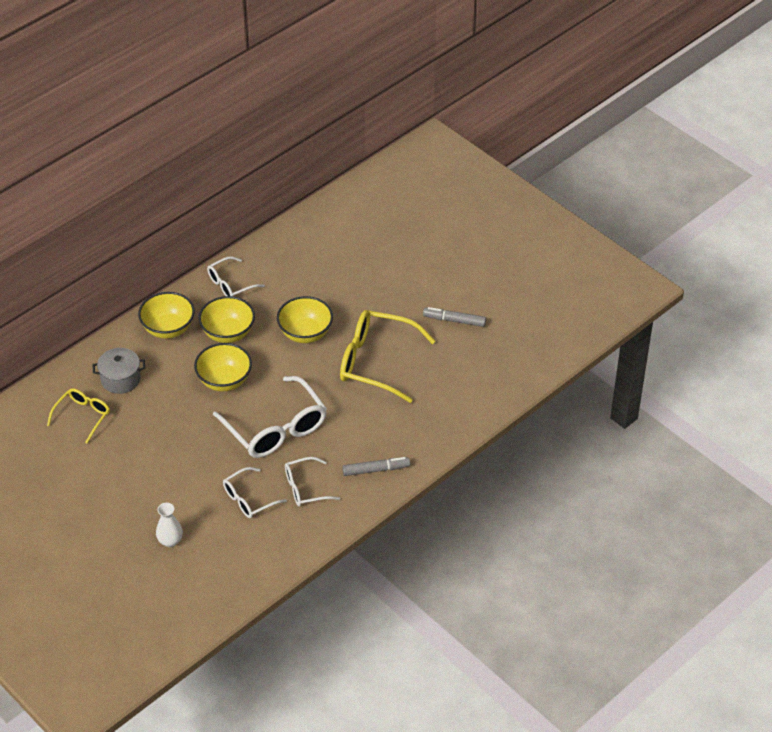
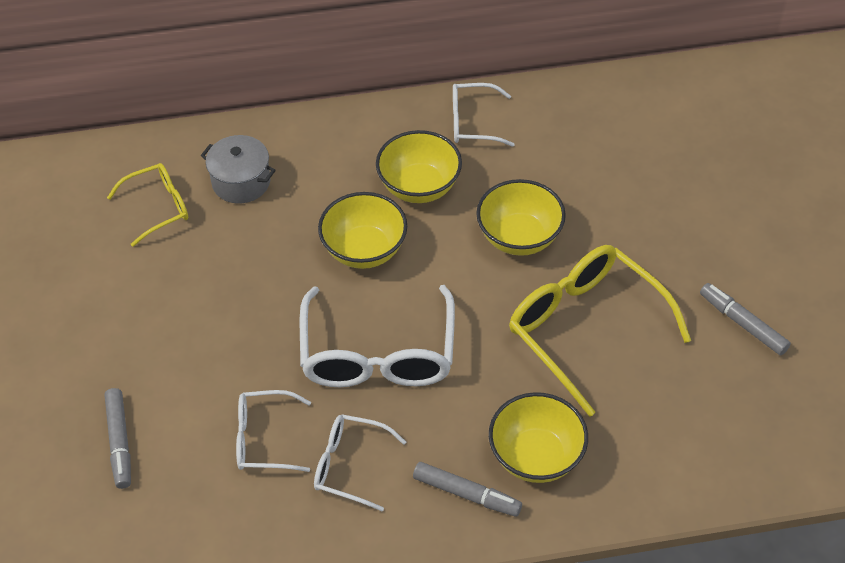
camera: 35 degrees right, 5 degrees up
(168, 329) = (350, 144): yellow bowl -> yellow bowl (536, 456)
(170, 541) = (120, 441): white vase -> grey marker

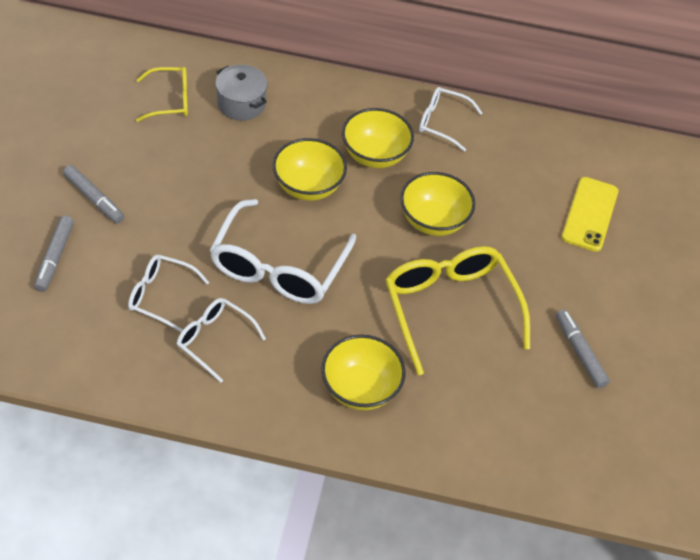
camera: 15 degrees right, 0 degrees up
(466, 493) = (292, 395): grey marker -> grey marker (94, 198)
(678, 167) = (590, 214): none -> yellow phone

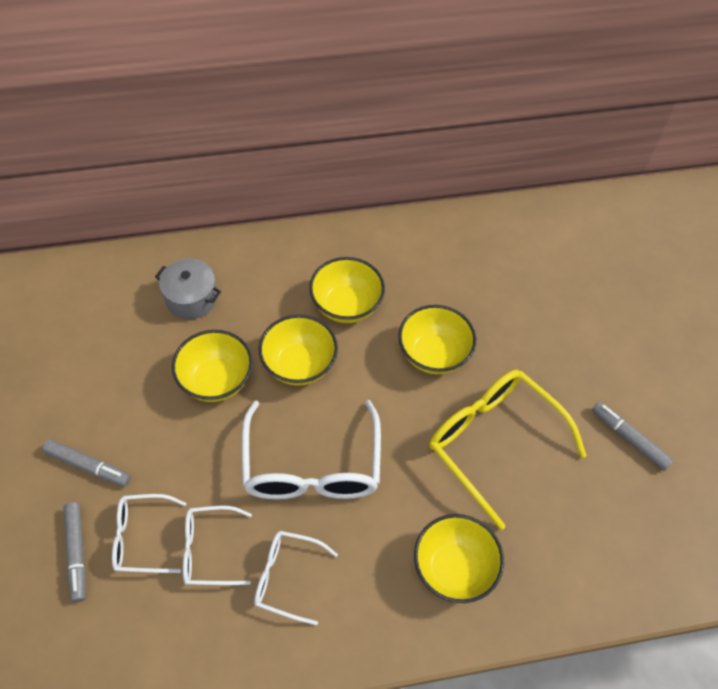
camera: 20 degrees left, 5 degrees up
(170, 100) = (118, 322): yellow glasses -> none
(230, 173) = (216, 380): none -> yellow bowl
(442, 122) = (391, 246): white glasses -> white glasses (141, 538)
(590, 214) = (567, 291): yellow phone -> none

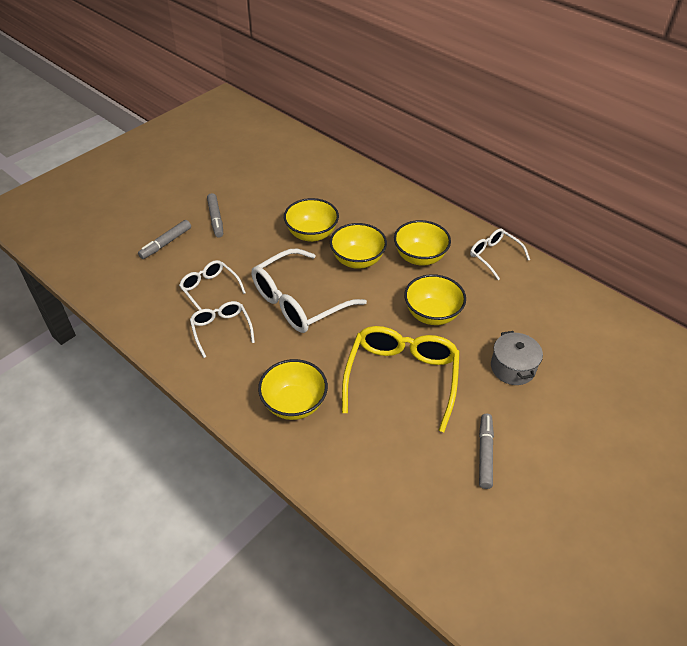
camera: 55 degrees right, 10 degrees down
(141, 538) = (194, 260): white glasses -> white glasses (494, 256)
(191, 298) = (351, 196): grey pot -> grey pot (512, 368)

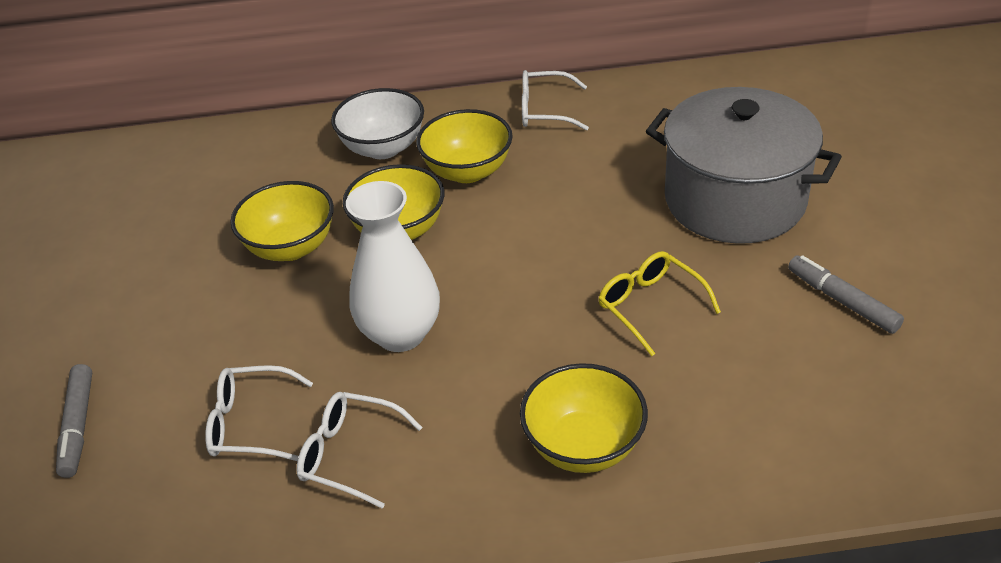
camera: 45 degrees left, 5 degrees down
(216, 219) = (113, 334): grey marker -> none
(298, 302) = (400, 334): white glasses -> white vase
(401, 377) = (650, 306): yellow glasses -> yellow glasses, size x0.55
(402, 220) = (383, 148): none -> white bowl
(432, 314) = (576, 217): yellow bowl -> none
(512, 368) = (735, 200): grey pot -> grey pot, size x2.01

